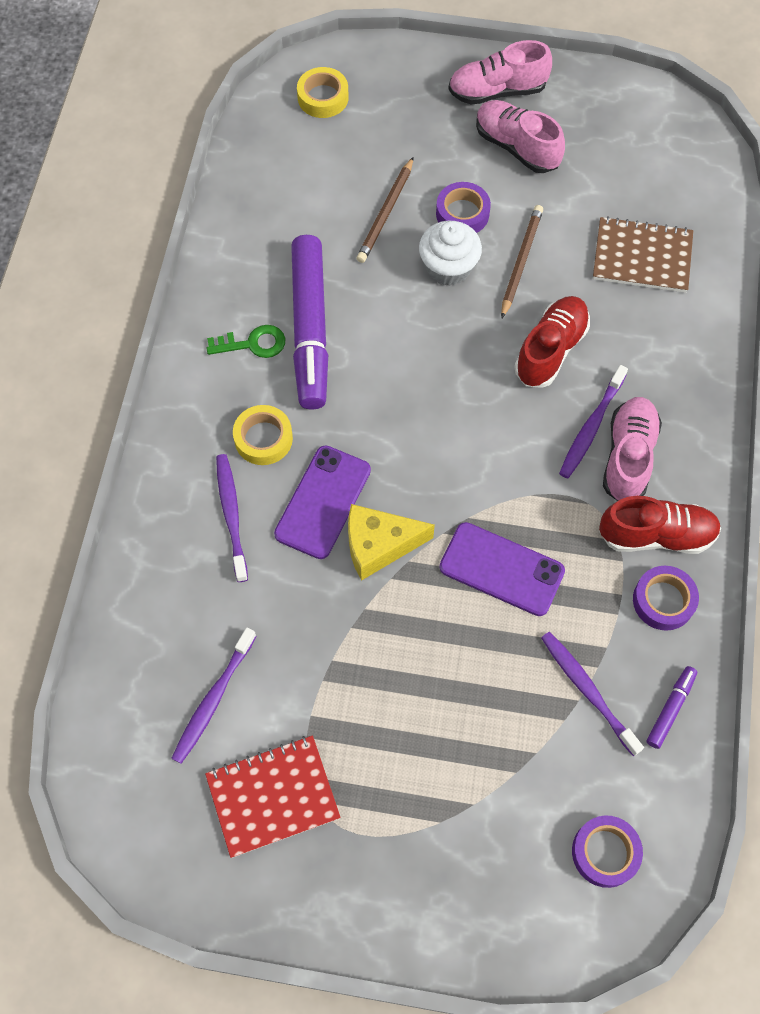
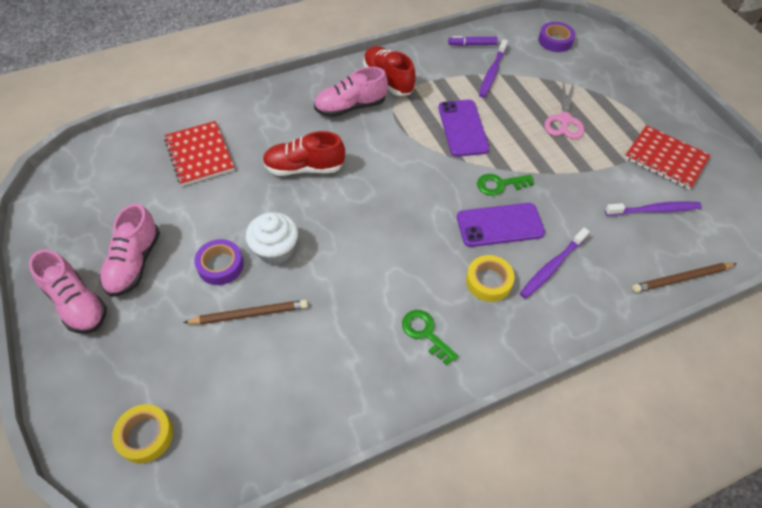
camera: 125 degrees left, 10 degrees down
(310, 328) = (385, 304): purple marker -> none
(379, 545) = (499, 185): yellow cheese -> green key
(430, 717) = (564, 120): none -> pink scissors
(520, 262) = (243, 213): brown pencil -> brown pencil (682, 279)
(591, 427) = (344, 128): purple toothbrush -> none
(642, 257) = (199, 154): brown notebook -> red notebook
(663, 601) = (421, 65): purple tape -> none

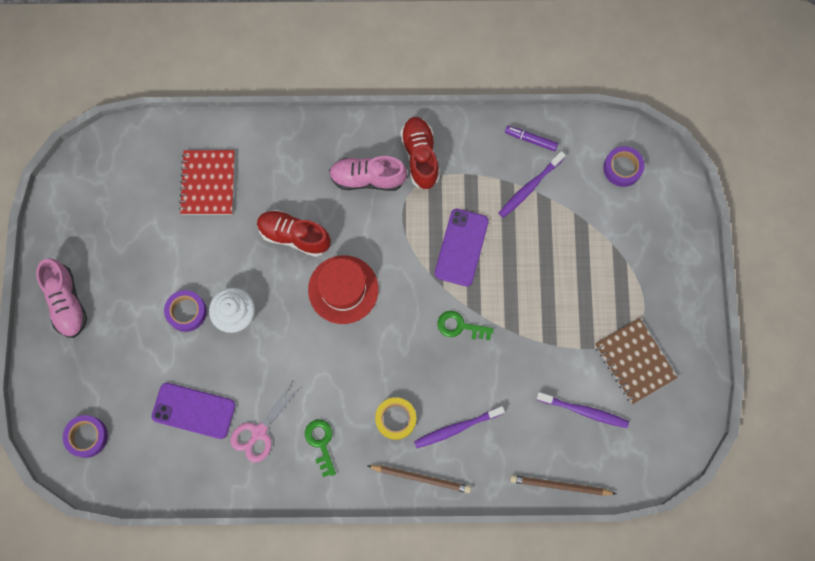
camera: 25 degrees right, 20 degrees up
(134, 263) = (120, 281): pink shoe -> none
(145, 435) = (87, 436): yellow tape -> purple tape
(249, 314) = (193, 367): brown pencil -> brown pencil (421, 478)
(374, 193) = (343, 289): none -> red hat
(500, 225) = (436, 369): purple phone -> purple phone (194, 411)
(564, 120) = (566, 277): pink scissors -> pink scissors (259, 432)
(665, 158) = (634, 361): red notebook -> brown notebook

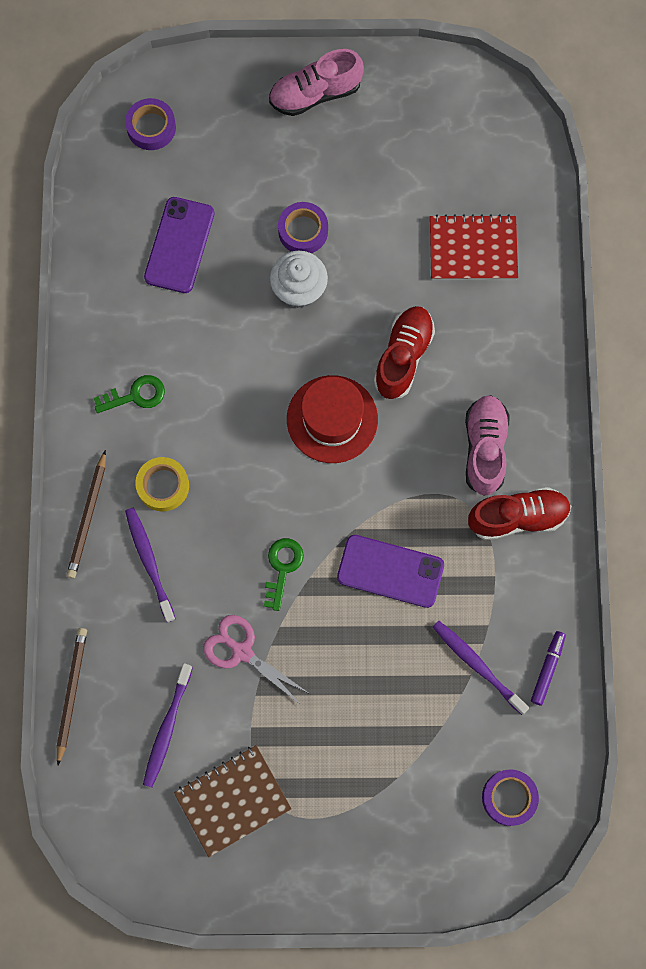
camera: 90 degrees right, 0 degrees up
(259, 432) = (151, 322): pink scissors -> pink scissors (242, 651)

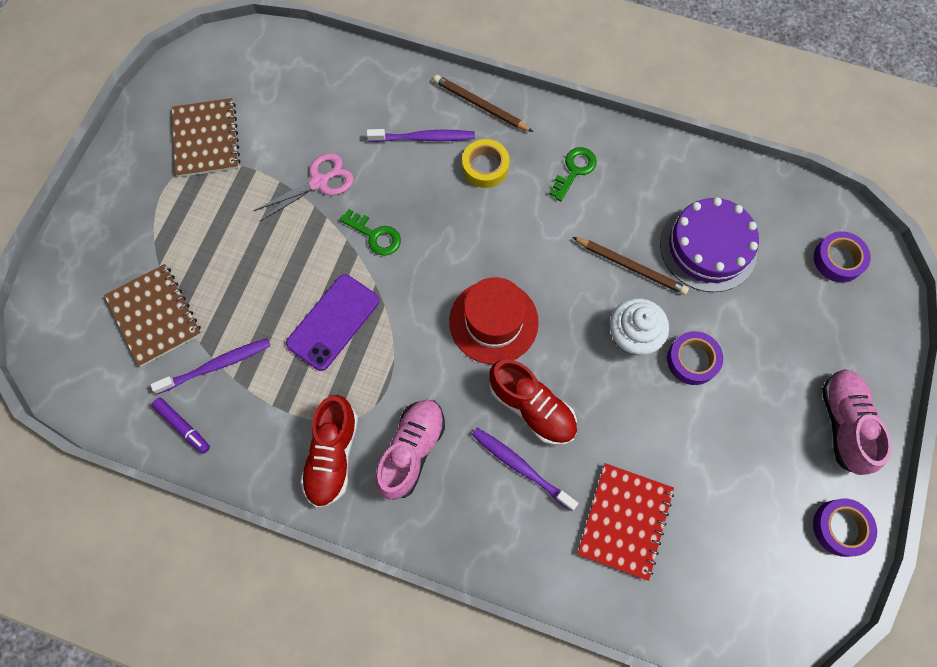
camera: 110 degrees right, 5 degrees down
(71, 693) = (344, 56): brown pencil -> brown pencil (631, 266)
(135, 395) = (574, 170): green key -> green key turned 150 degrees counterclockwise
(167, 729) = (284, 111): purple toothbrush -> purple toothbrush (520, 466)
(179, 245) = (708, 247): purple phone -> purple cake
(452, 753) = (155, 316): none -> brown notebook
(485, 448) = (412, 450): pink shoe -> pink shoe turned 90 degrees counterclockwise
(509, 797) = (94, 349): purple tape -> purple tape (840, 528)

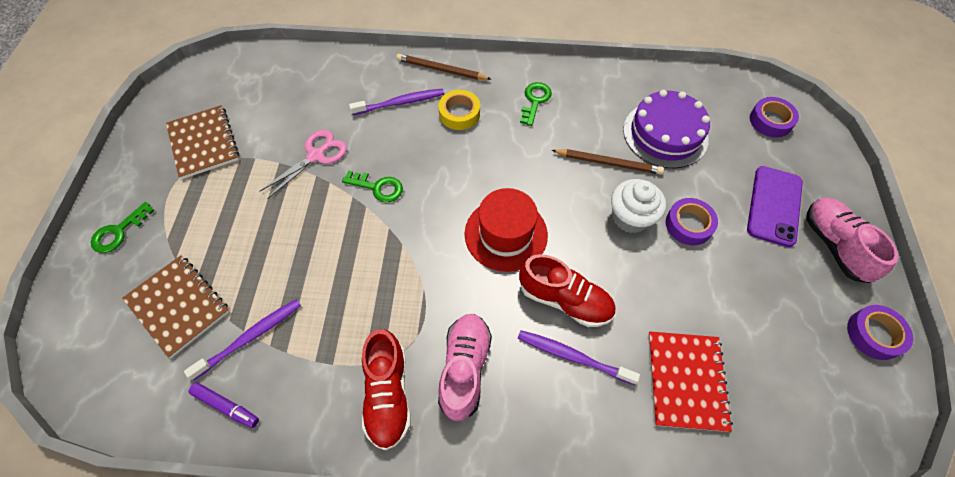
camera: 15 degrees left, 10 degrees down
(109, 222) = (119, 232): none -> green key
(333, 322) = (358, 269): purple phone -> purple phone (774, 206)

